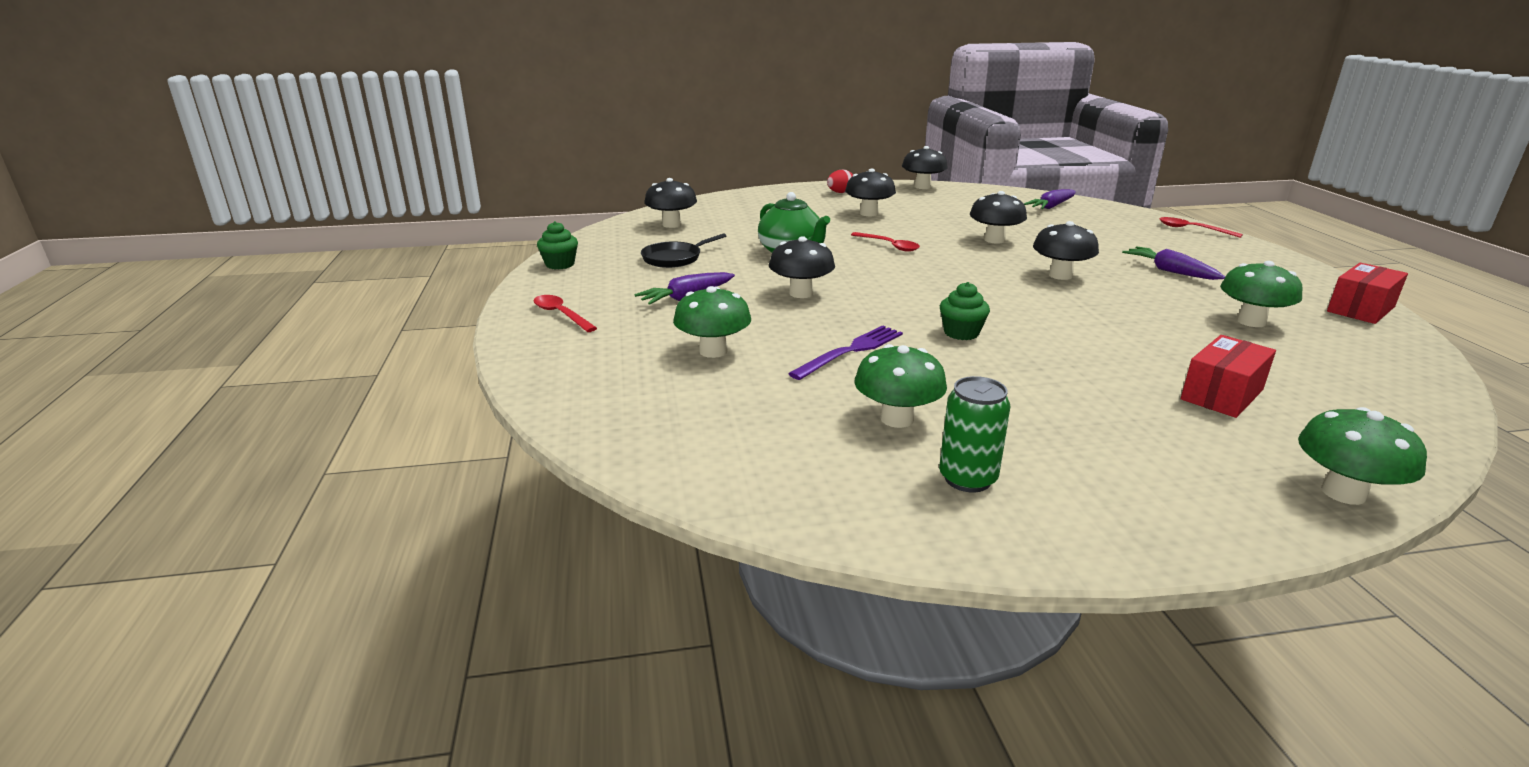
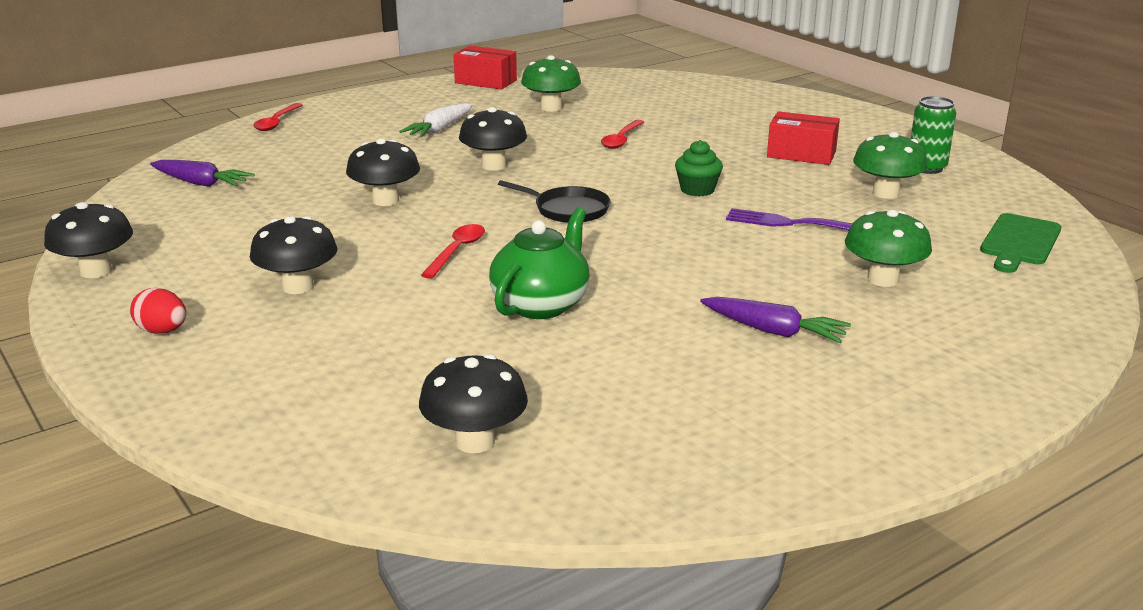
camera: 115 degrees left, 0 degrees up
(560, 264) = (777, 475): green cupcake -> none
(561, 315) = (929, 394): red spoon -> red spoon (621, 139)
(674, 258) = (647, 382): black pan -> black pan (568, 210)
(712, 443) = (1019, 242): none -> green cutting board
(801, 293) = (682, 270): black mushroom -> none
(1170, 271) = (439, 129): purple carrot -> white carrot
(1222, 394) = (706, 116): red box -> red box (801, 154)
(1343, 493) = (799, 97): green mushroom -> none

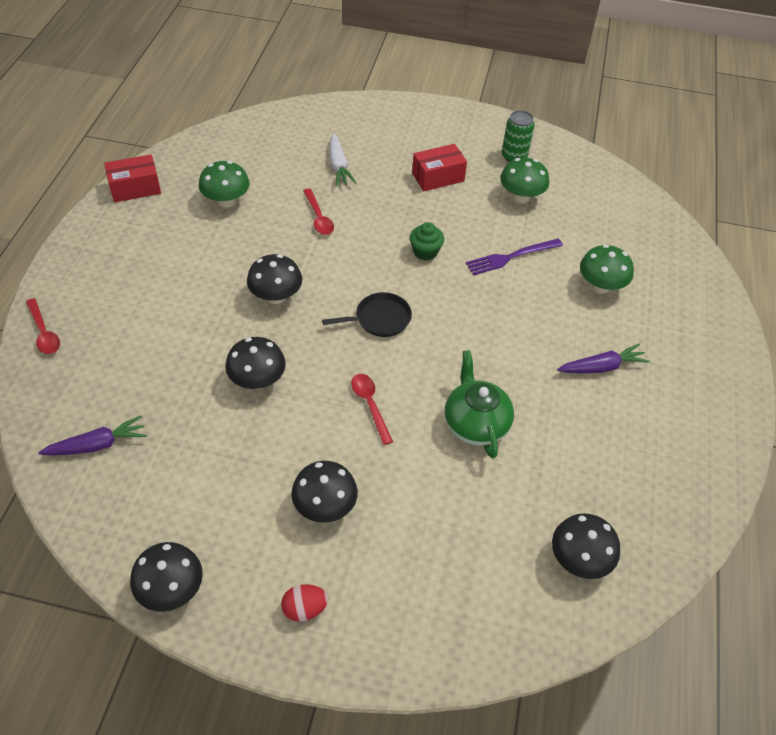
camera: 45 degrees left, 25 degrees up
(439, 129) = (183, 272): white carrot -> white carrot (338, 166)
(1019, 242) = (622, 210): green cutting board -> none

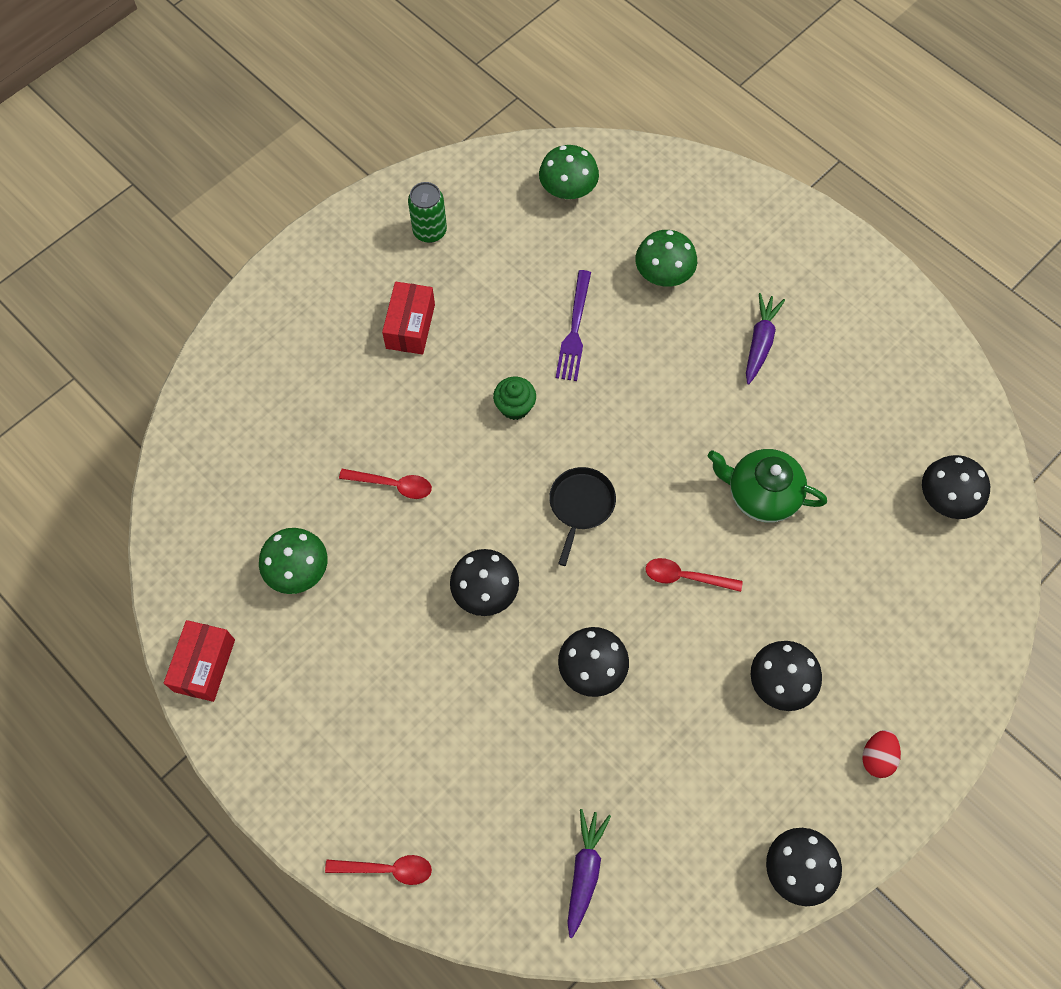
camera: 55 degrees left, 15 degrees up
(338, 166) = (321, 418): white carrot -> none
(521, 197) = (495, 264): green mushroom -> green mushroom (568, 190)

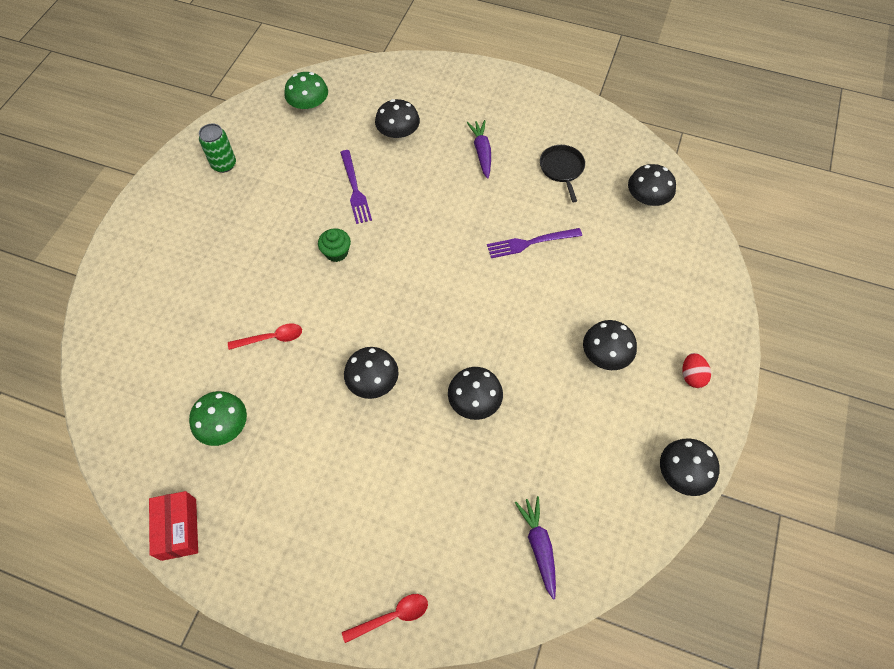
camera: 25 degrees left, 5 degrees down
(410, 326) = (237, 229): red box -> none
(581, 505) = (413, 297): black pan -> black pan (562, 169)
(663, 275) = (398, 135): green mushroom -> black mushroom
(685, 577) = (507, 314): red spoon -> none
(761, 494) = (530, 243): green teapot -> purple fork

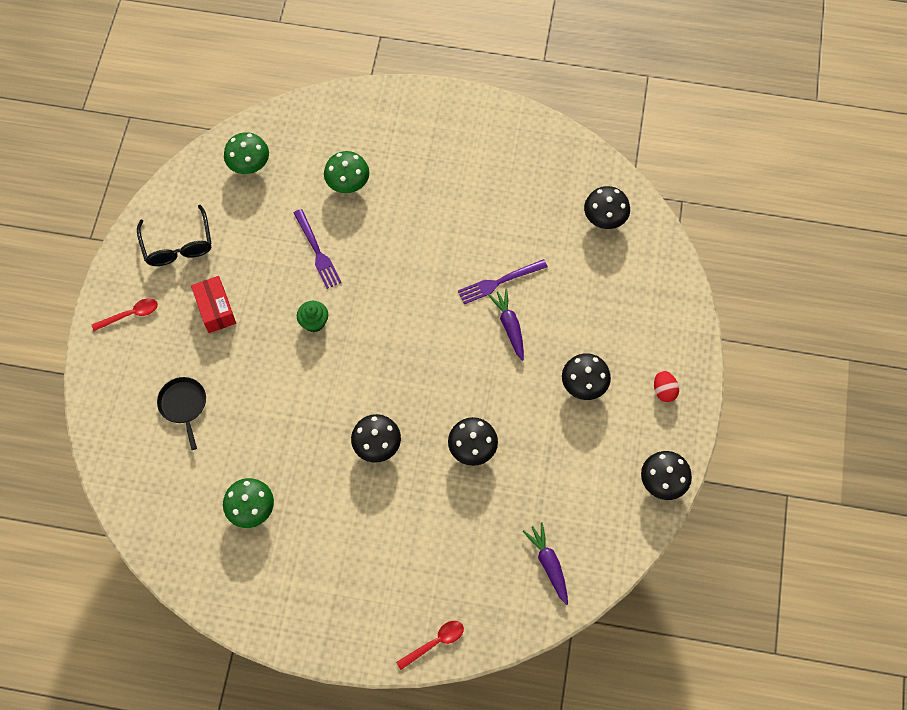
camera: 10 degrees left, 5 degrees up
(179, 529) = (235, 604): red box -> red box (215, 309)
(224, 164) = (178, 244): green can -> black glasses
(271, 338) = (272, 418): red spoon -> red spoon (130, 314)
(398, 135) = (348, 183): black mushroom -> green mushroom
(481, 152) = (436, 190): purple carrot -> purple carrot (509, 326)
(562, 169) = (518, 196): black pan -> black pan (183, 405)

